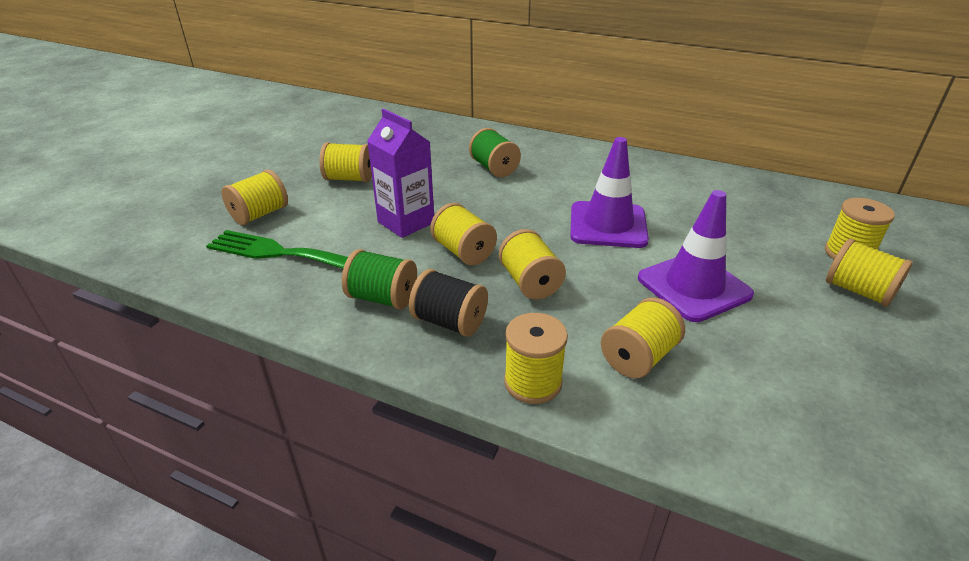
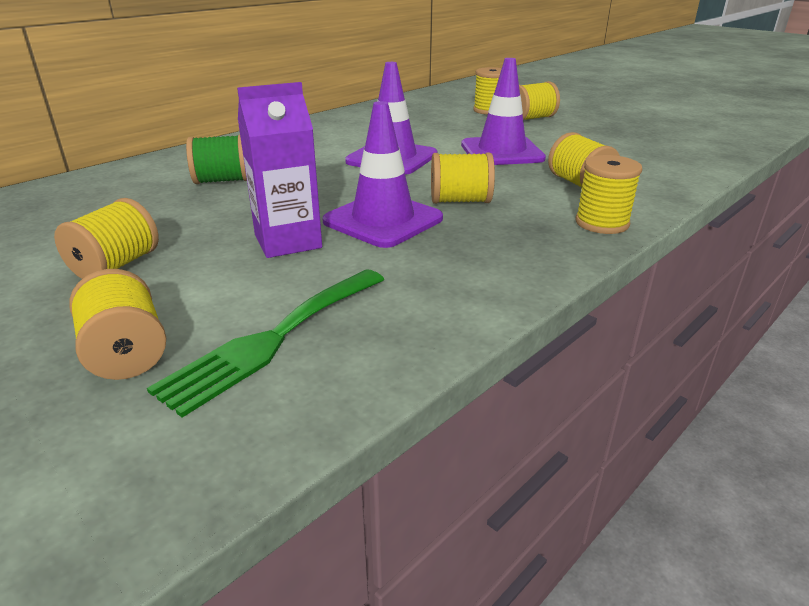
camera: 70 degrees left, 5 degrees down
(382, 298) = (441, 273): green spool -> none
(449, 322) = (503, 244): black spool -> none
(463, 252) = (383, 220): yellow spool -> purple traffic cone

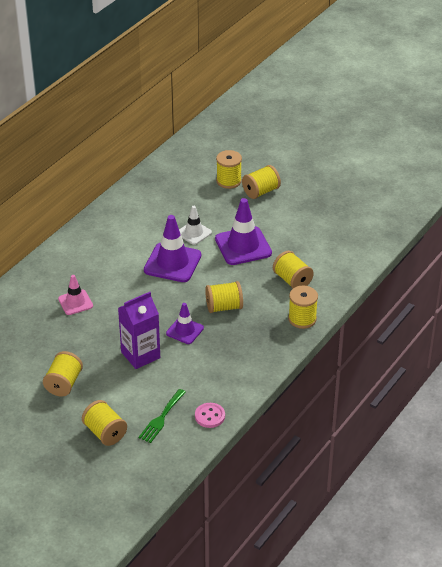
camera: 10 degrees left, 10 degrees up
(223, 181) = (75, 302): green spool -> pink traffic cone
(273, 339) = (161, 418): green fork -> green fork, size x0.65
(383, 220) = (185, 331): purple traffic cone -> purple traffic cone, size x0.58
(388, 348) = (210, 416): none -> pink button
(432, 139) = (194, 233): none -> white traffic cone

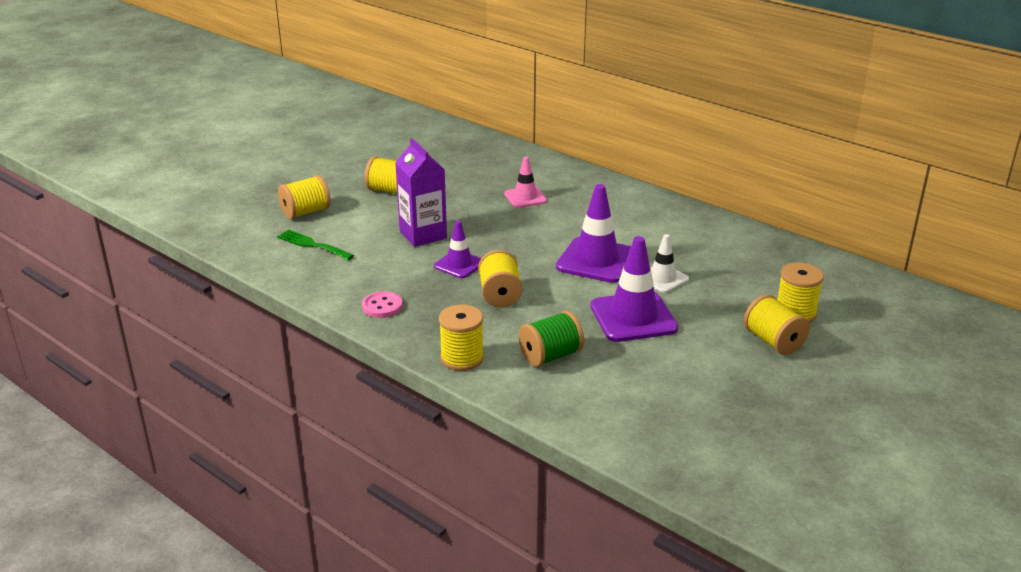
camera: 95 degrees right, 10 degrees down
(210, 416) = (301, 275): pink button -> pink button (382, 306)
(292, 280) = (550, 356): yellow spool -> green spool

